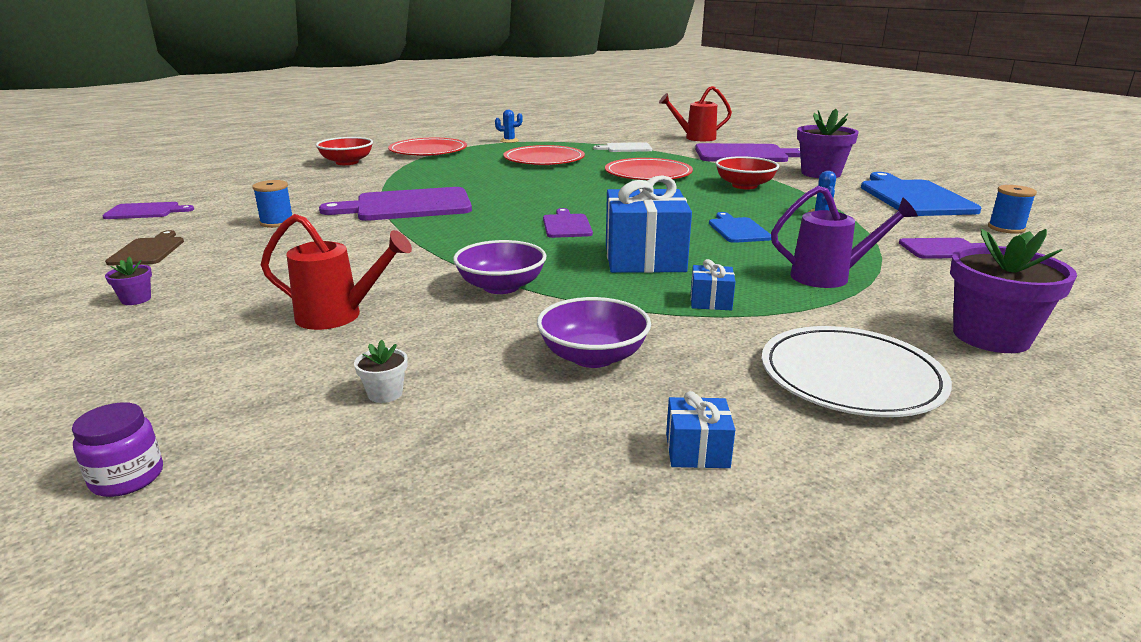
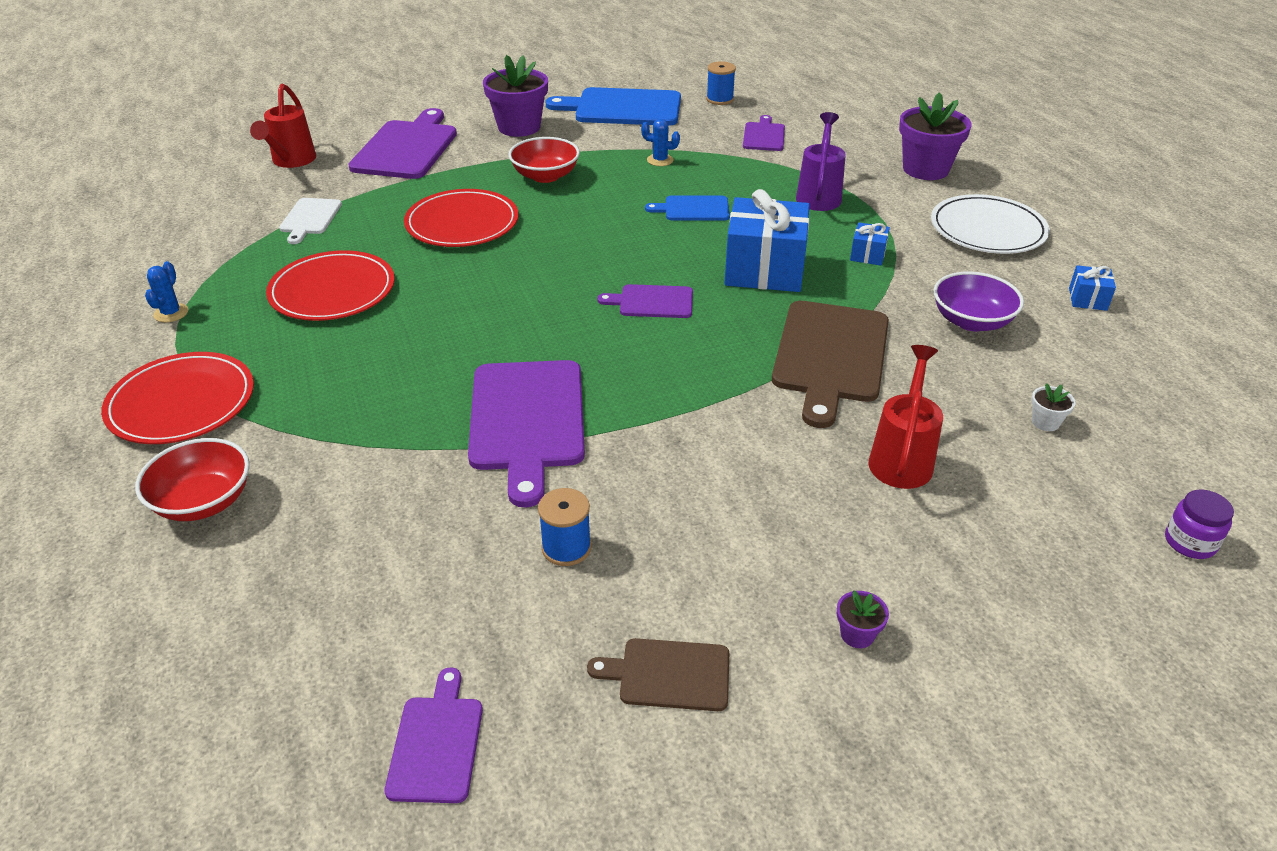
camera: 80 degrees left, 15 degrees up
(501, 286) = (830, 356): purple bowl -> brown cutting board

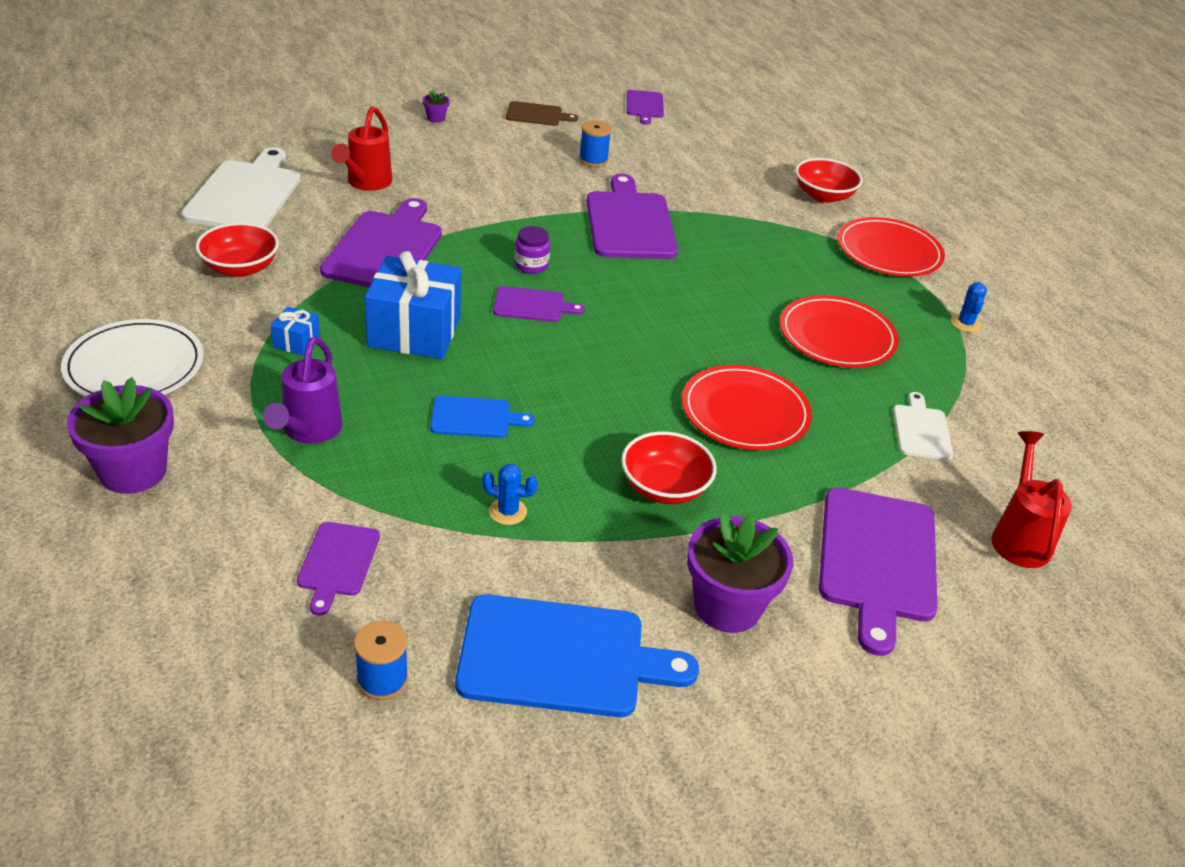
camera: 175 degrees right, 0 degrees up
(830, 356) = (385, 249): brown cutting board -> purple cutting board
(971, 321) = (240, 268): purple bowl -> red bowl
(1045, 422) = (245, 194): white flower pot -> white cutting board
(1087, 299) = (108, 280): blue gift -> none
(1190, 542) = (214, 133): purple jar -> purple jar (531, 265)

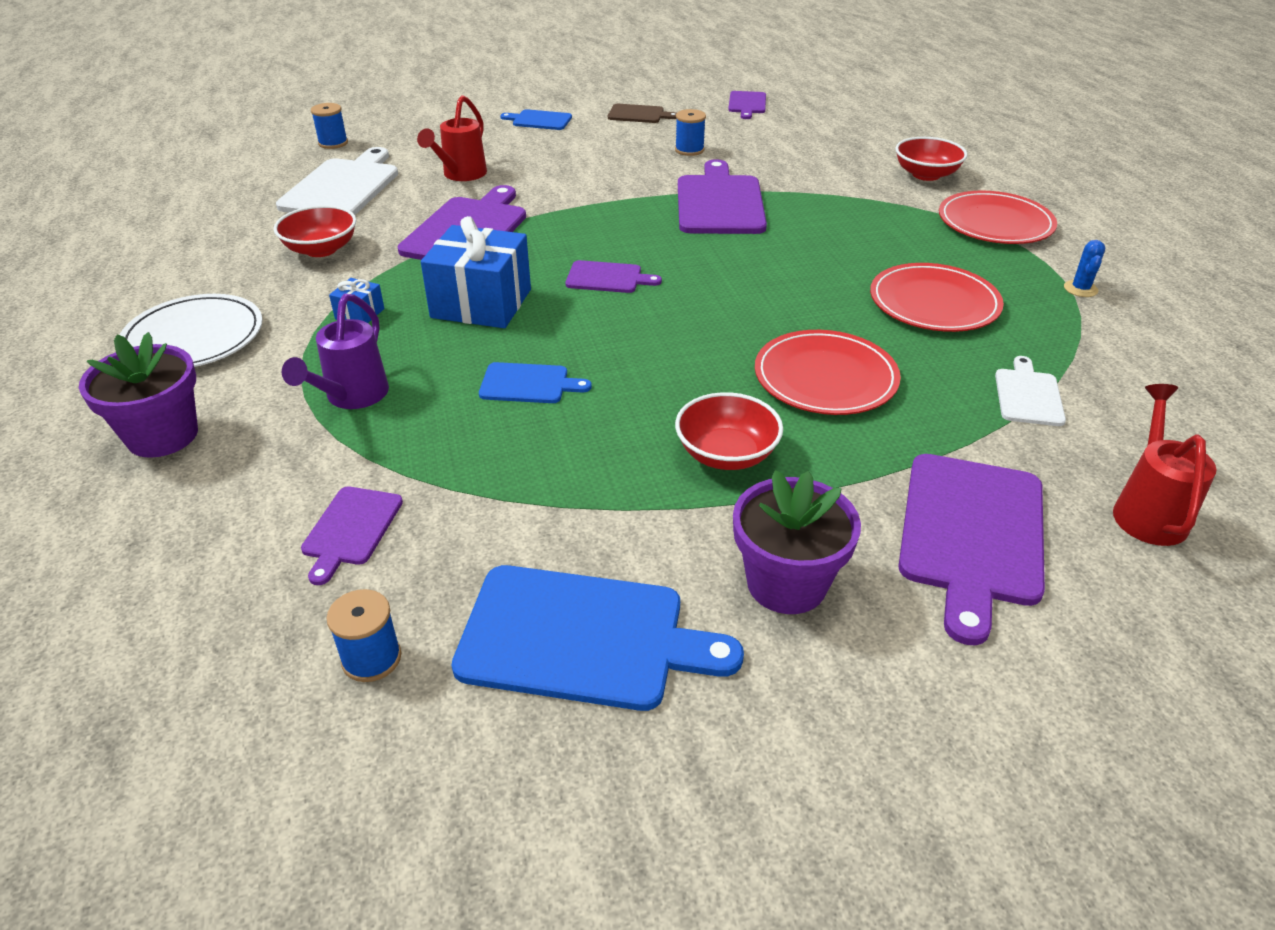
camera: 10 degrees right, 0 degrees up
(222, 139) = (333, 143): none -> blue spool
(436, 118) = (539, 120): purple flower pot -> blue cutting board
(508, 511) = (547, 478): blue cactus -> none
(531, 265) = (612, 242): purple jar -> none

